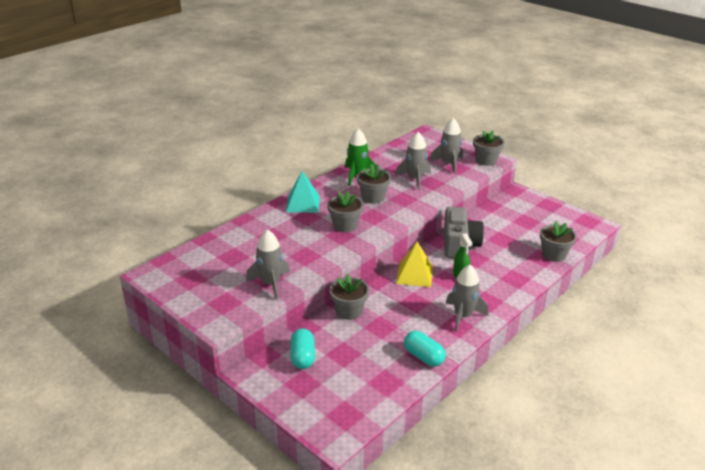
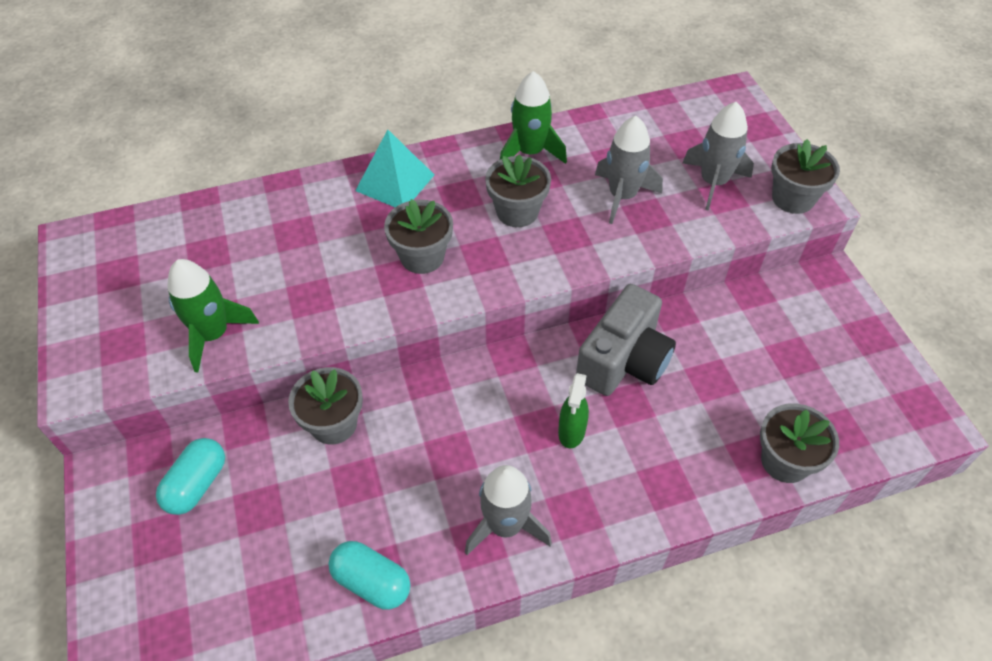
camera: 30 degrees right, 20 degrees up
(270, 284) = (213, 334): grey rocket -> green rocket
(414, 275) = (495, 394): yellow pyramid -> none
(423, 357) = (372, 582): turquoise capsule -> turquoise capsule turned 45 degrees counterclockwise

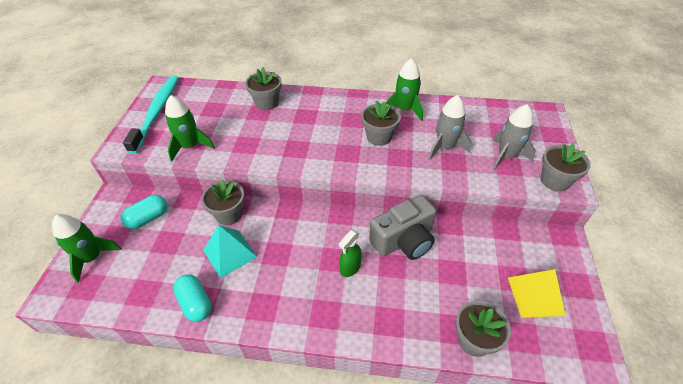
camera: 25 degrees right, 5 degrees down
(104, 292) = (157, 112): none -> turquoise toothbrush
(142, 589) = (92, 258): none -> green rocket
(395, 182) = (323, 104): turquoise pyramid -> turquoise pyramid (229, 253)
(422, 257) = (314, 143): grey flower pot -> grey flower pot (267, 103)
(505, 526) = (282, 304): grey rocket -> none
(830, 370) = (535, 296): none -> yellow pyramid

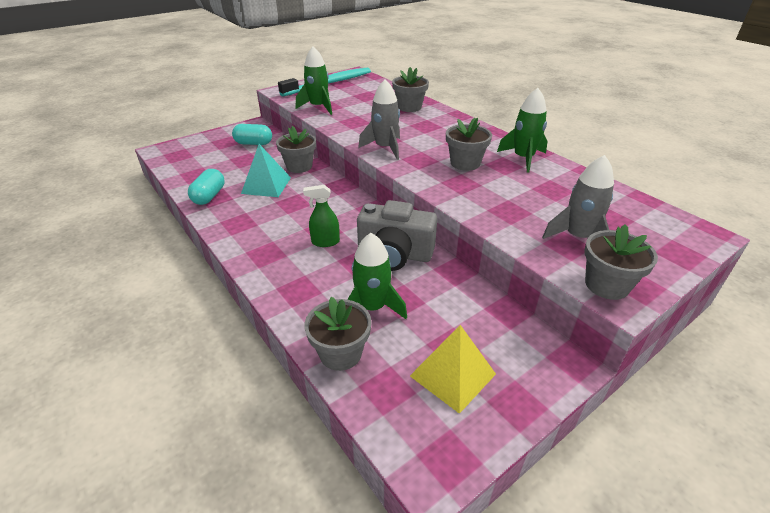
camera: 45 degrees right, 10 degrees down
(92, 258) = (200, 145): green rocket -> green rocket (372, 307)
(445, 147) = (518, 198): grey rocket -> grey rocket (385, 148)

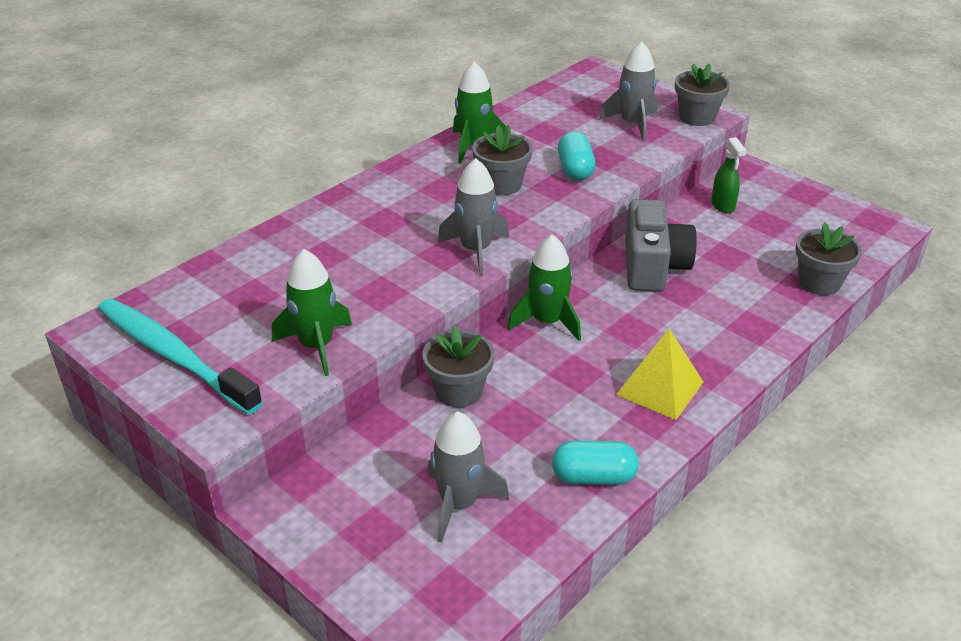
camera: 100 degrees left, 0 degrees up
(223, 160) = (459, 504): none -> grey rocket
(254, 143) = (374, 480): turquoise capsule -> turquoise capsule (575, 169)
(266, 185) = (534, 415): turquoise pyramid -> none
(325, 242) = (656, 323): green spray bottle -> green spray bottle (723, 205)
(372, 307) = (748, 271): green rocket -> green rocket (547, 321)
(409, 107) = (308, 241): grey flower pot -> none
(452, 375) = (799, 221): yellow pyramid -> yellow pyramid (660, 388)

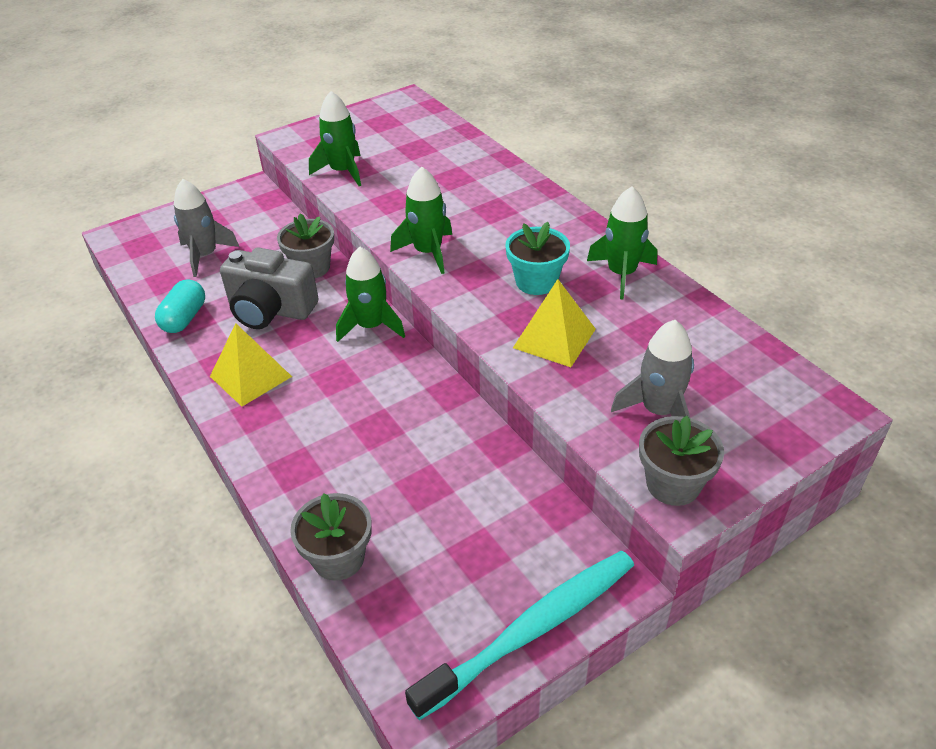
camera: 105 degrees right, 5 degrees up
(173, 355) = (364, 122): turquoise toothbrush -> turquoise toothbrush (532, 630)
(475, 250) = (428, 252): grey rocket -> green rocket
(501, 185) = (536, 282): grey flower pot -> turquoise flower pot
(575, 169) = (554, 338): turquoise capsule -> yellow pyramid
(653, 266) = (426, 417): grey camera -> grey camera (270, 309)
(723, 205) = (529, 518): green spray bottle -> none

